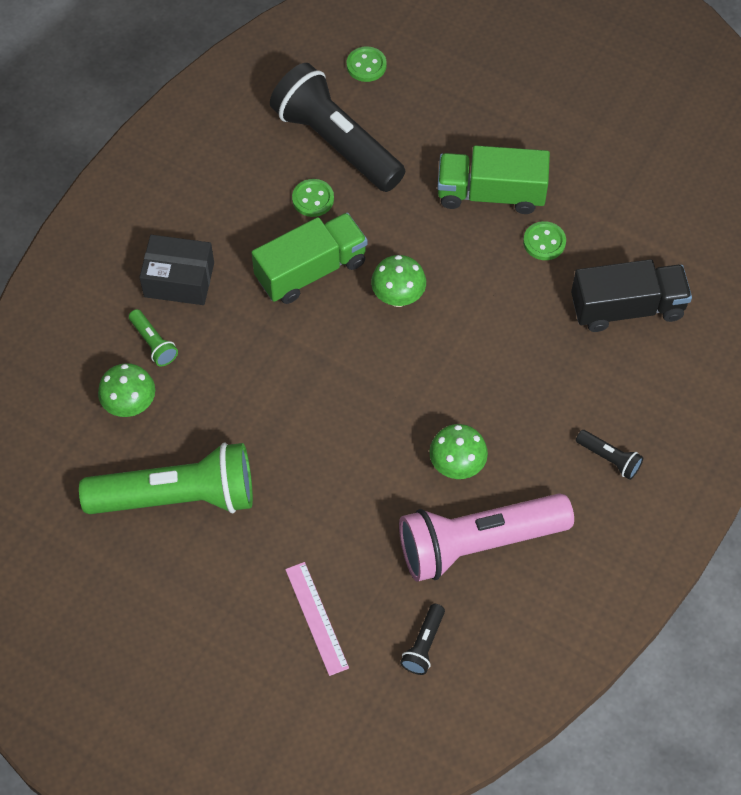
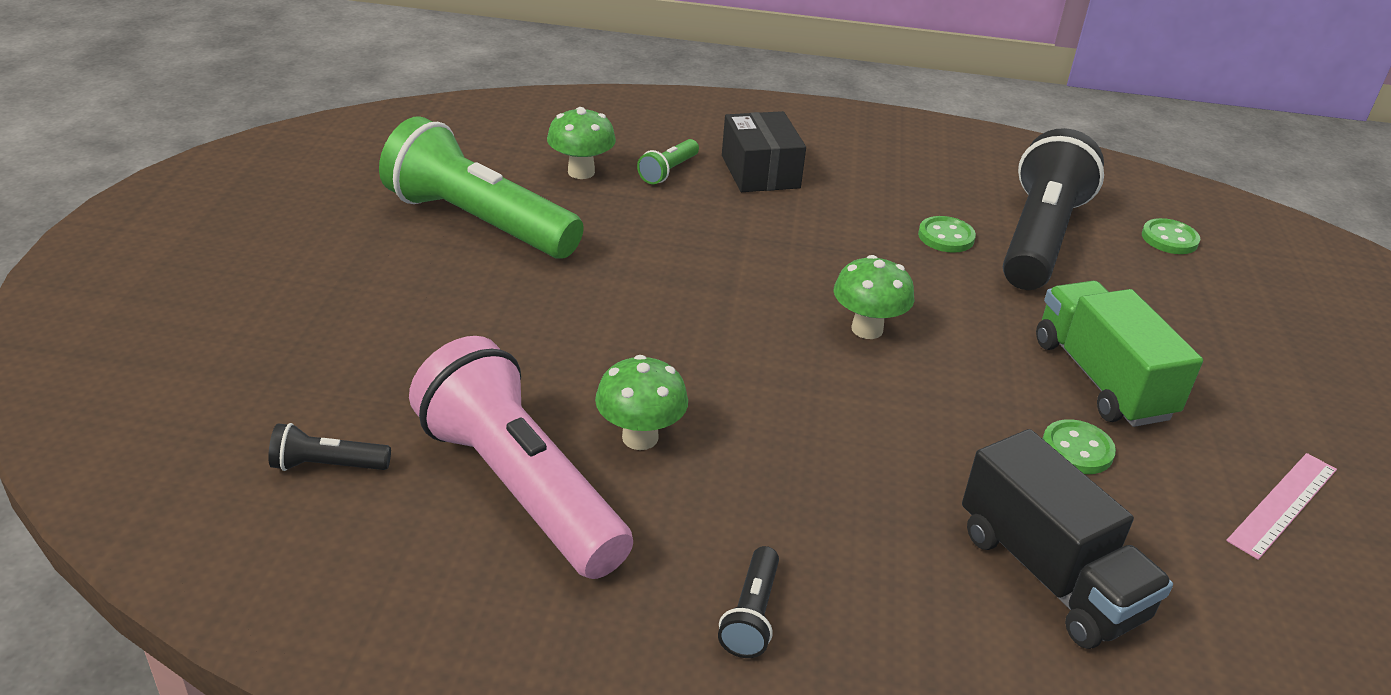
camera: 65 degrees right, 25 degrees down
(177, 497) = (479, 222): green flashlight -> green flashlight turned 150 degrees clockwise
(311, 270) = (847, 254): green truck -> none
(317, 618) = (345, 357): pink ruler -> pink ruler (1283, 504)

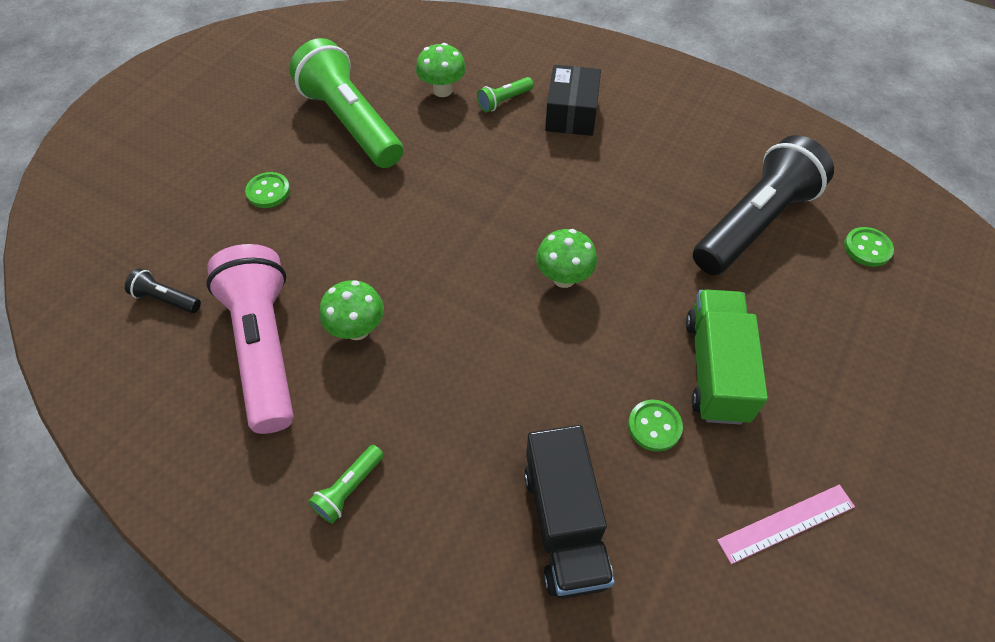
camera: 25 degrees right, 20 degrees up
(751, 615) = (349, 489): black flashlight -> green flashlight
(946, 237) = (677, 206): green button -> green button (268, 191)

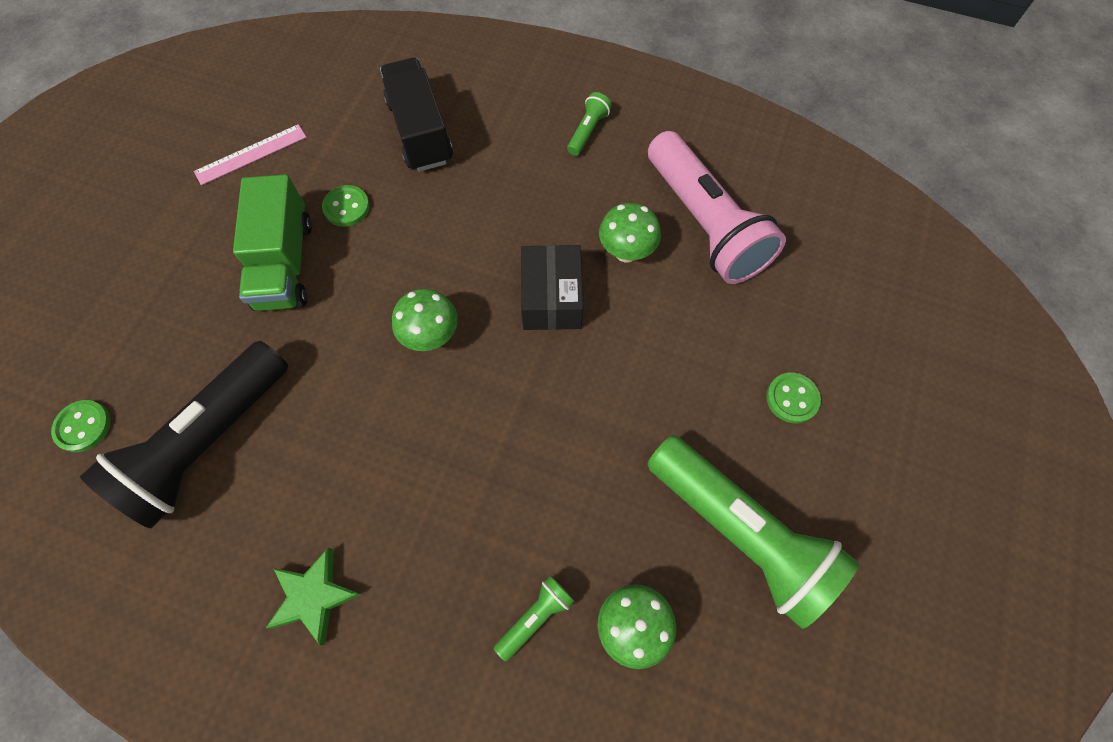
camera: 170 degrees right, 10 degrees up
(166, 299) = (823, 255): black flashlight -> none
(571, 114) = (433, 605): black box -> black box (551, 298)
(653, 127) = (314, 596): none -> green star

